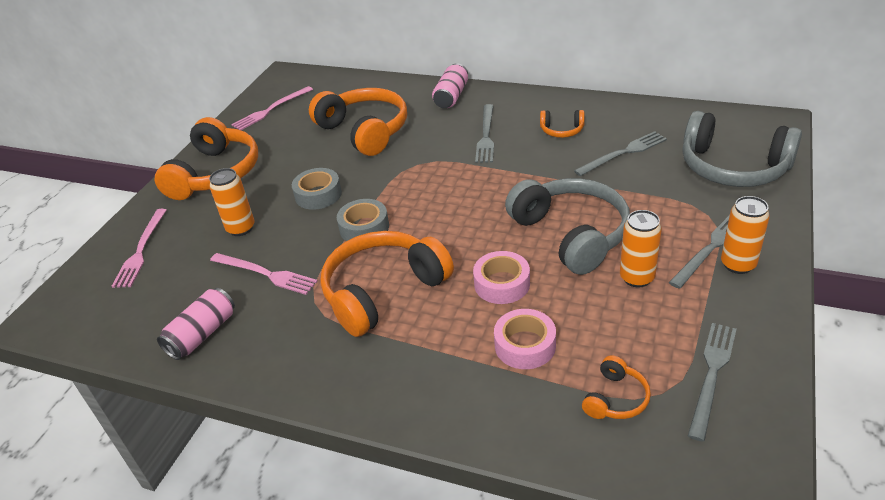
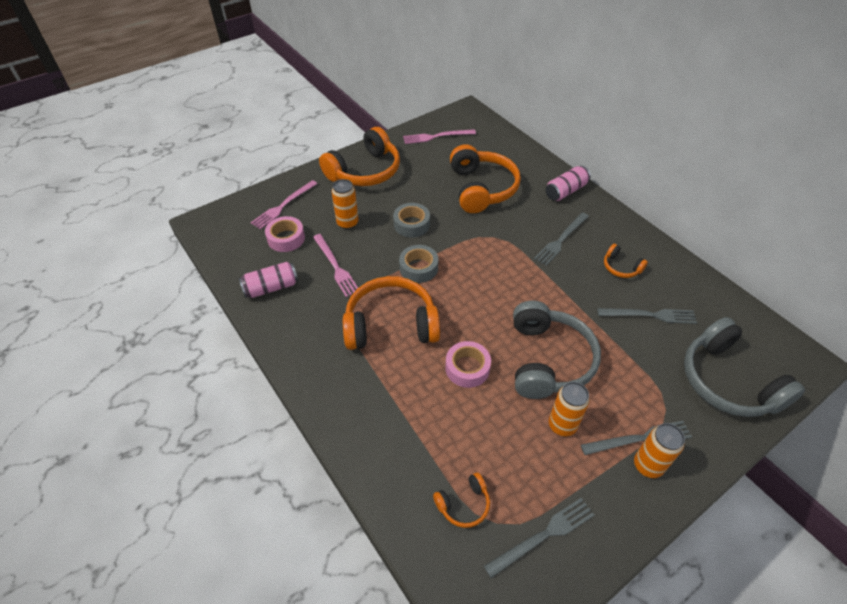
camera: 30 degrees right, 10 degrees up
(525, 345) = (442, 424): pink tape -> pink tape (286, 238)

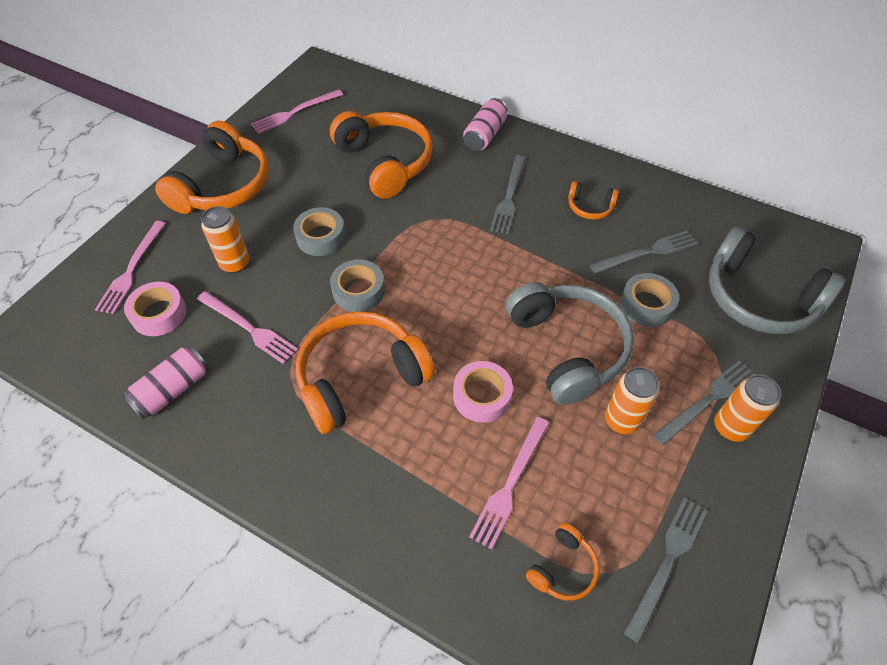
camera: 25 degrees left, 5 degrees up
(456, 434) = (510, 484): none -> pink fork
(628, 353) = (646, 305): none -> grey tape

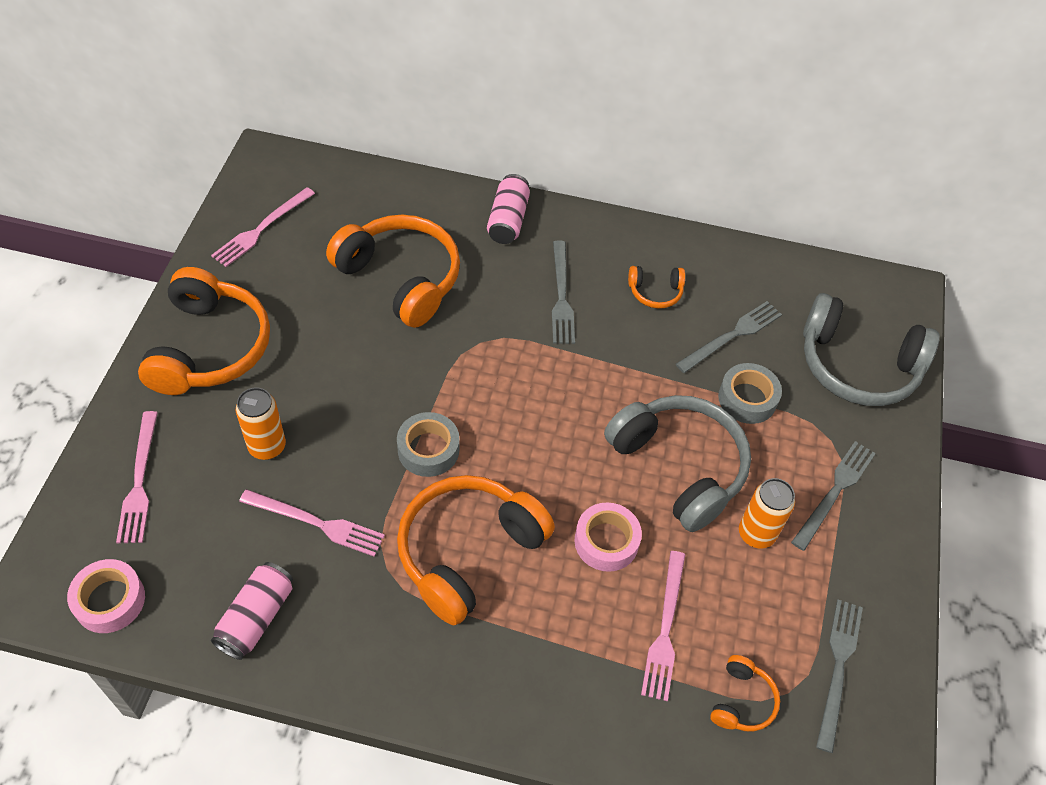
camera: 20 degrees left, 0 degrees up
(159, 314) = (199, 530): pink tape -> pink tape (110, 600)
(321, 237) = (359, 391): grey tape -> none
(730, 427) = (863, 515): orange can -> none

